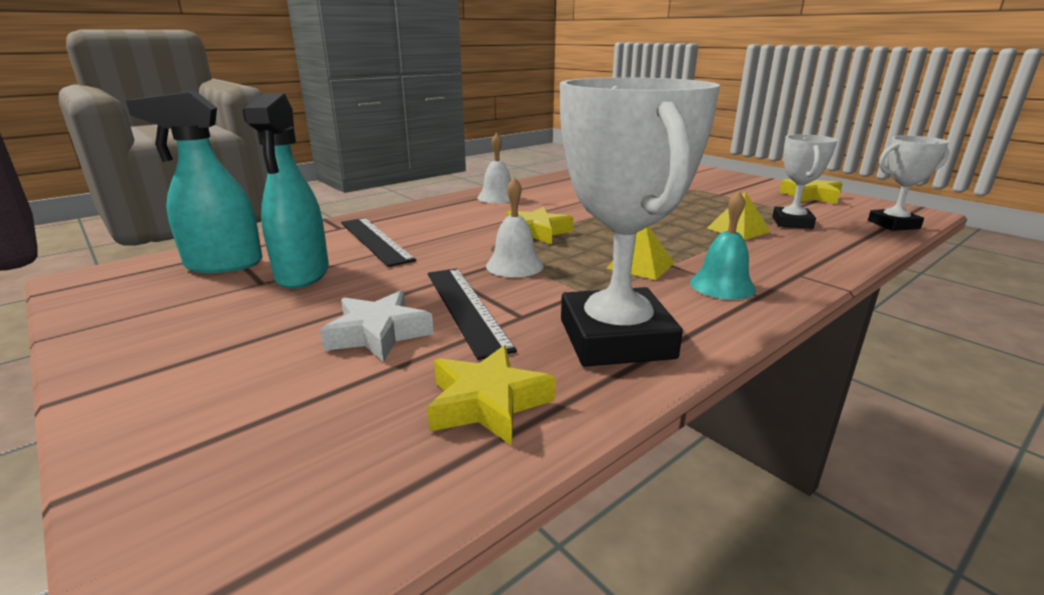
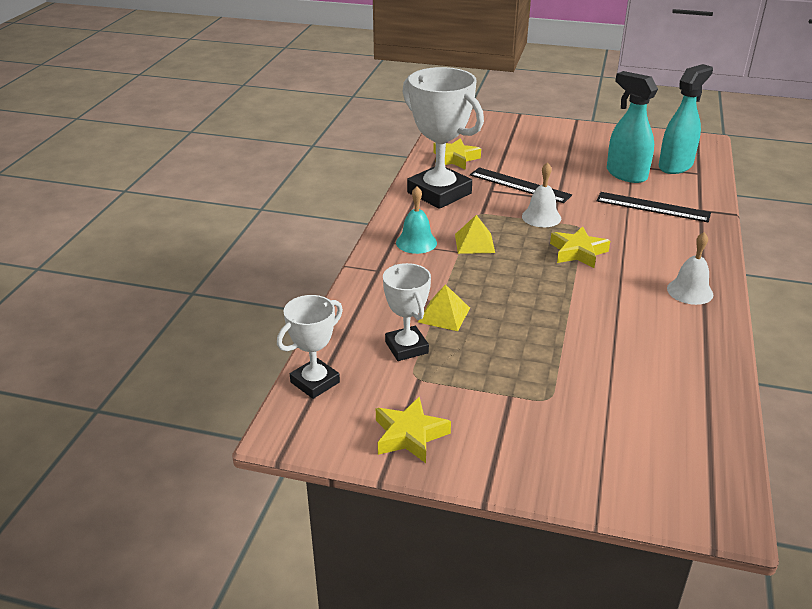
camera: 145 degrees right, 10 degrees up
(379, 333) = (531, 164): white star -> none

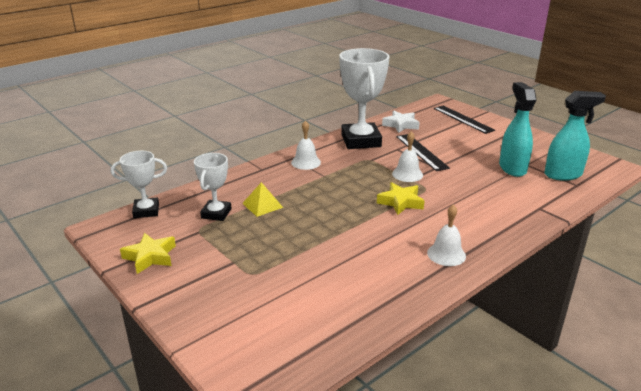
camera: 35 degrees right, 5 degrees down
(416, 242) = (306, 162): turquoise bell -> white bell
(455, 158) = (401, 125): yellow star -> white star
(474, 243) = (340, 174): yellow pyramid -> none
(652, 207) = (501, 194): black ruler -> black ruler (463, 119)

